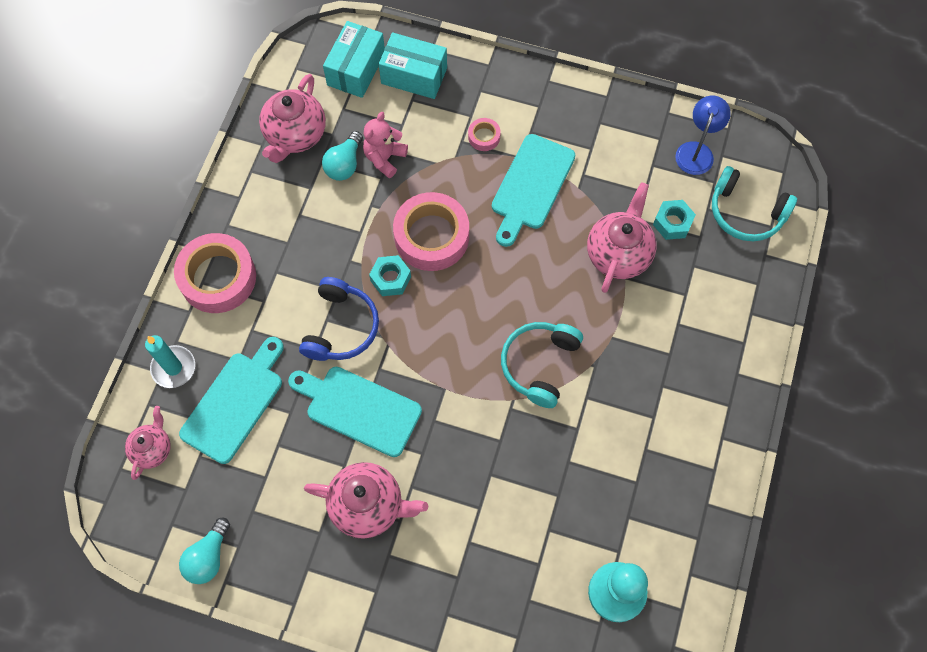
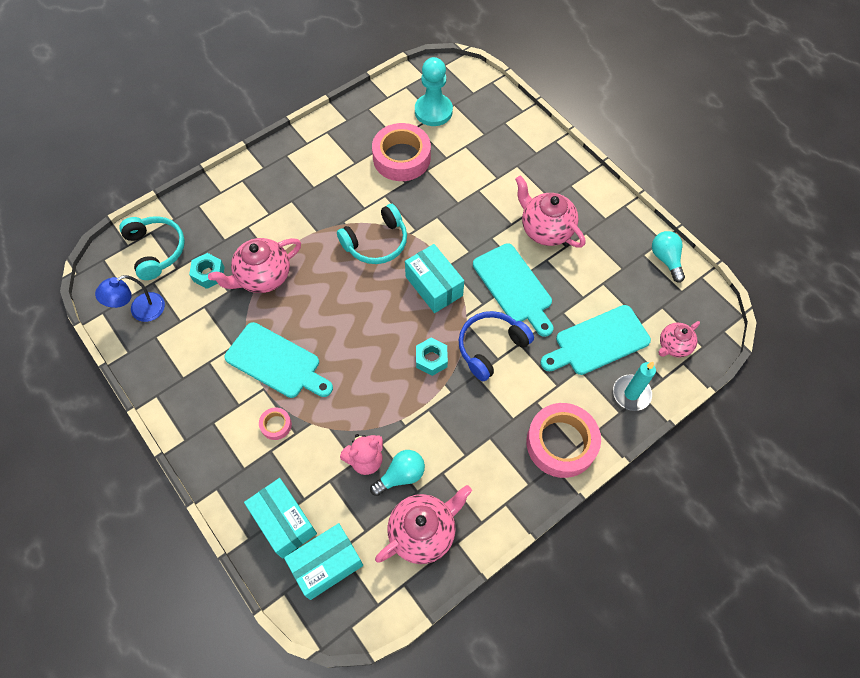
camera: 145 degrees left, 5 degrees down
(208, 557) = (666, 259): turquoise light bulb -> turquoise light bulb turned 75 degrees counterclockwise
(431, 236) = (378, 371): pink tape -> pink tape (401, 158)
(443, 355) = (434, 286): none -> turquoise box
(531, 186) = (276, 362): turquoise cutting board -> turquoise cutting board turned 60 degrees clockwise

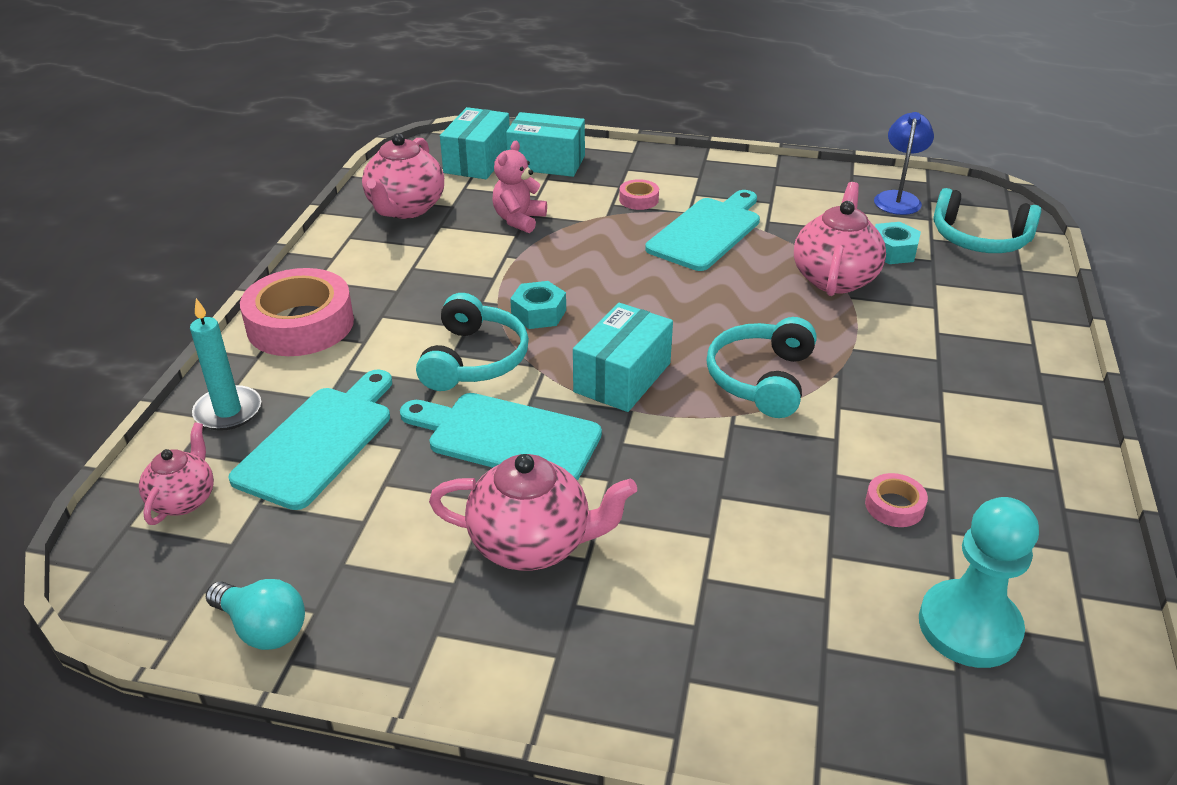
camera: 140 degrees right, 25 degrees down
(276, 362) = (706, 232): turquoise cutting board -> turquoise cutting board turned 135 degrees clockwise
(401, 158) = (894, 506): pink tape -> pink tape, size x0.45
(401, 475) = (469, 227): turquoise light bulb -> none
(434, 286) = (622, 377): turquoise box -> turquoise box turned 75 degrees counterclockwise
(491, 347) = (474, 359): blue headphones -> turquoise headphones

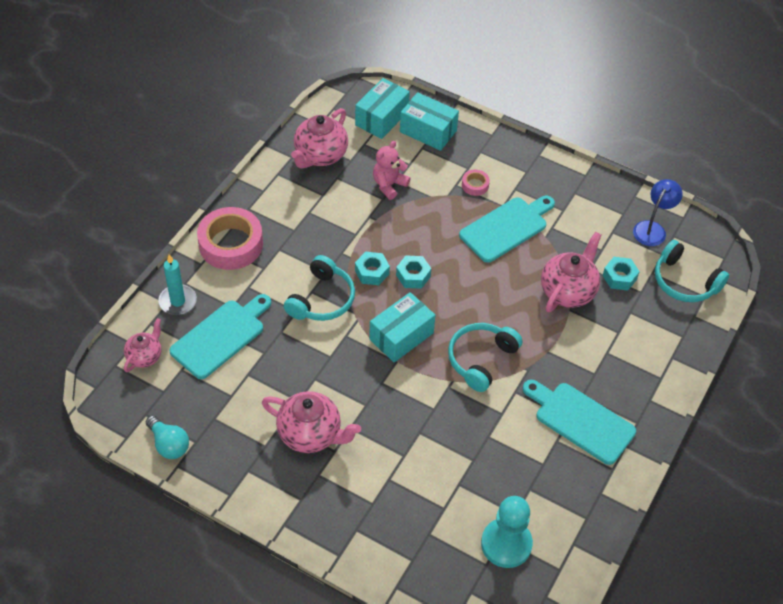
camera: 15 degrees right, 15 degrees up
(507, 438) = (321, 362): turquoise cutting board -> turquoise cutting board (581, 421)
(603, 305) = (413, 276): none -> turquoise nut
(894, 506) = (509, 465): pink tape -> none

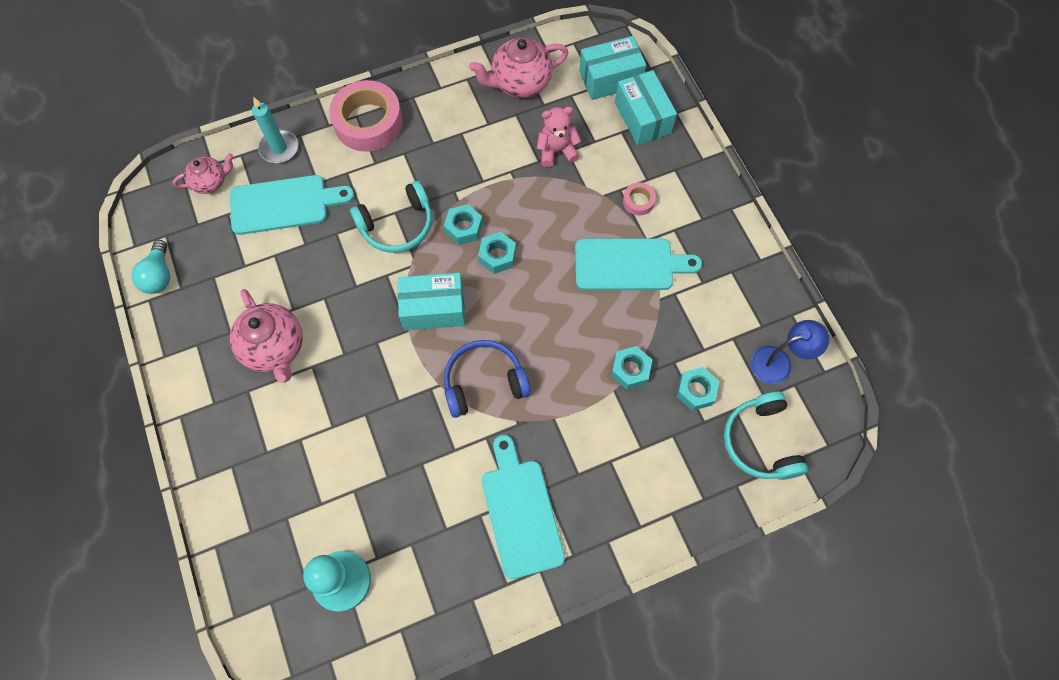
camera: 40 degrees right, 15 degrees up
(481, 359) = (484, 382): turquoise headphones -> blue headphones
(568, 291) = (630, 370): pink teapot -> turquoise nut

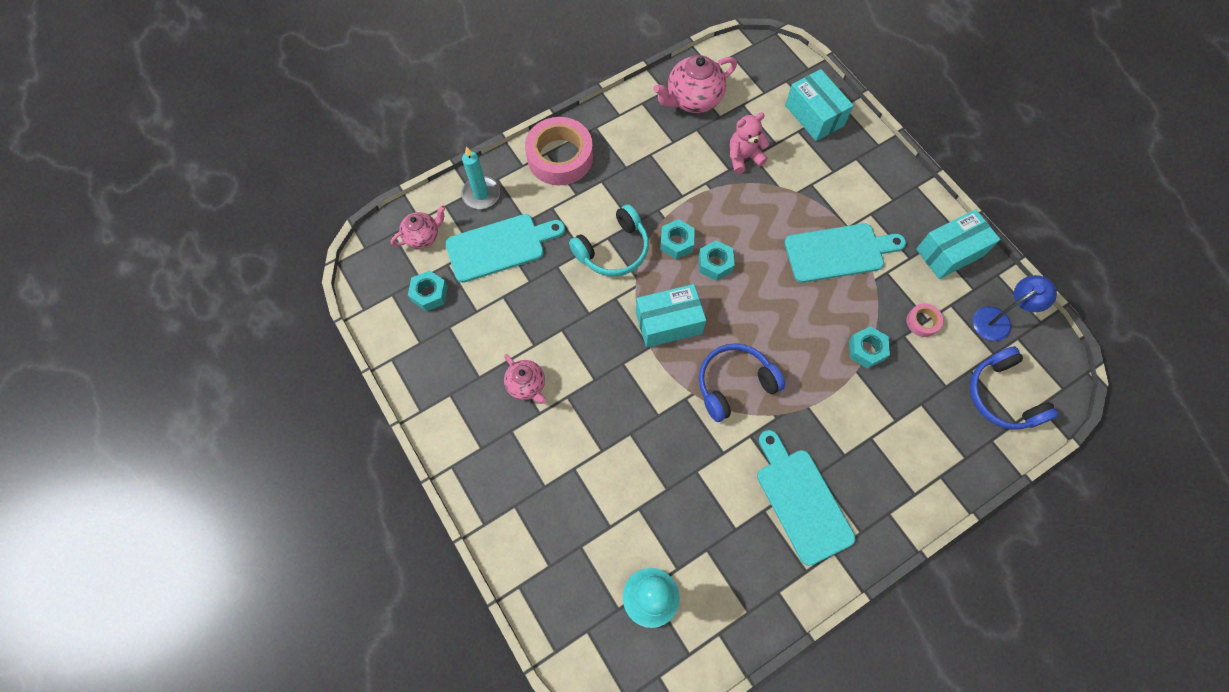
camera: 10 degrees left, 0 degrees up
(159, 275) = (396, 334): turquoise light bulb -> none
(275, 348) = (527, 385): pink teapot -> pink teapot, size x0.60
(610, 78) = (775, 84): turquoise box -> turquoise box (949, 252)
(638, 201) = (831, 192): pink tape -> pink tape (922, 322)
(695, 391) = (931, 359): turquoise nut -> turquoise nut (429, 294)
(760, 442) = (1001, 396): turquoise headphones -> blue headphones

